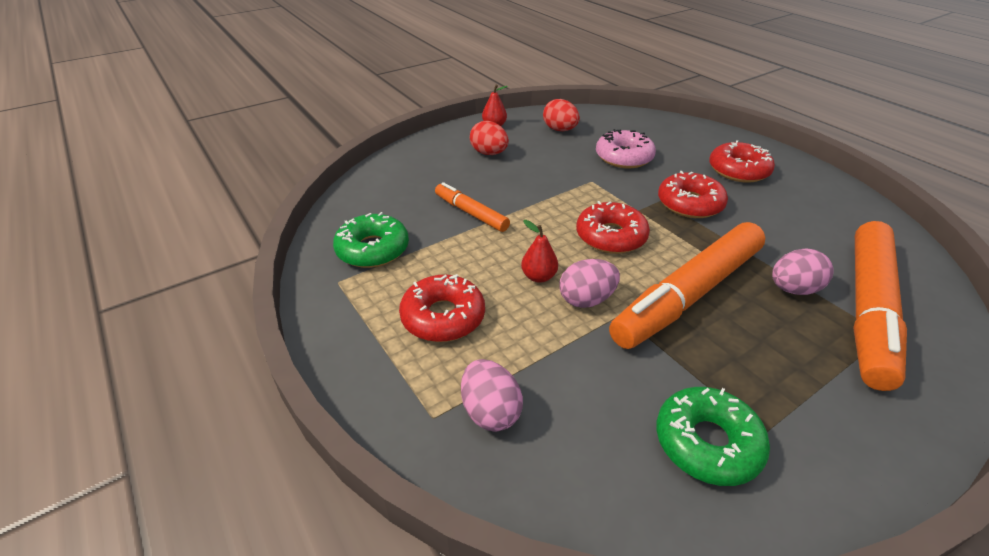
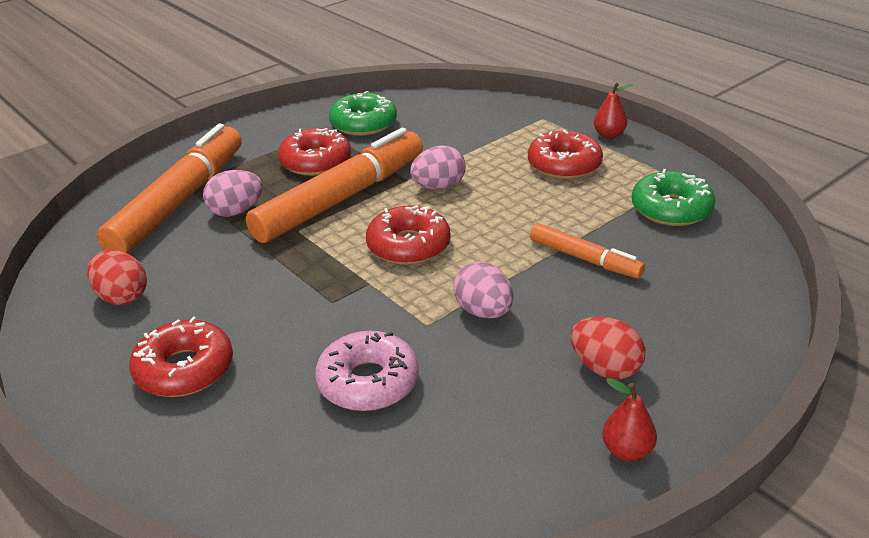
camera: 175 degrees right, 5 degrees down
(490, 411) = (505, 124): pink egg -> pink egg (483, 312)
(538, 277) = (486, 200): red pear -> red pear (609, 135)
(560, 130) = (487, 451): red egg -> red egg (122, 297)
(690, 204) = (294, 298): red donut -> red donut (315, 162)

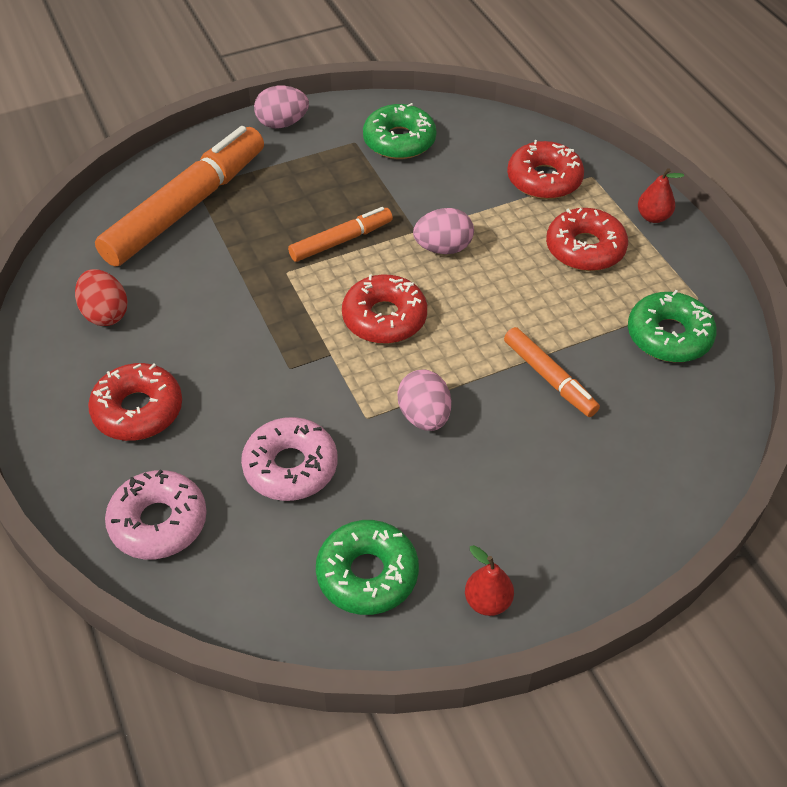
camera: 15 degrees right, 15 degrees up
(236, 211) = (235, 233): pink egg -> pink egg (282, 123)
(242, 464) = (158, 522): none -> pink donut
(315, 162) = (332, 184): red donut -> red donut (544, 179)
(341, 198) = (341, 241): orange marker -> orange marker, size x0.51
(491, 457) = (367, 574): none -> green donut
(605, 368) = (509, 510): red egg -> none

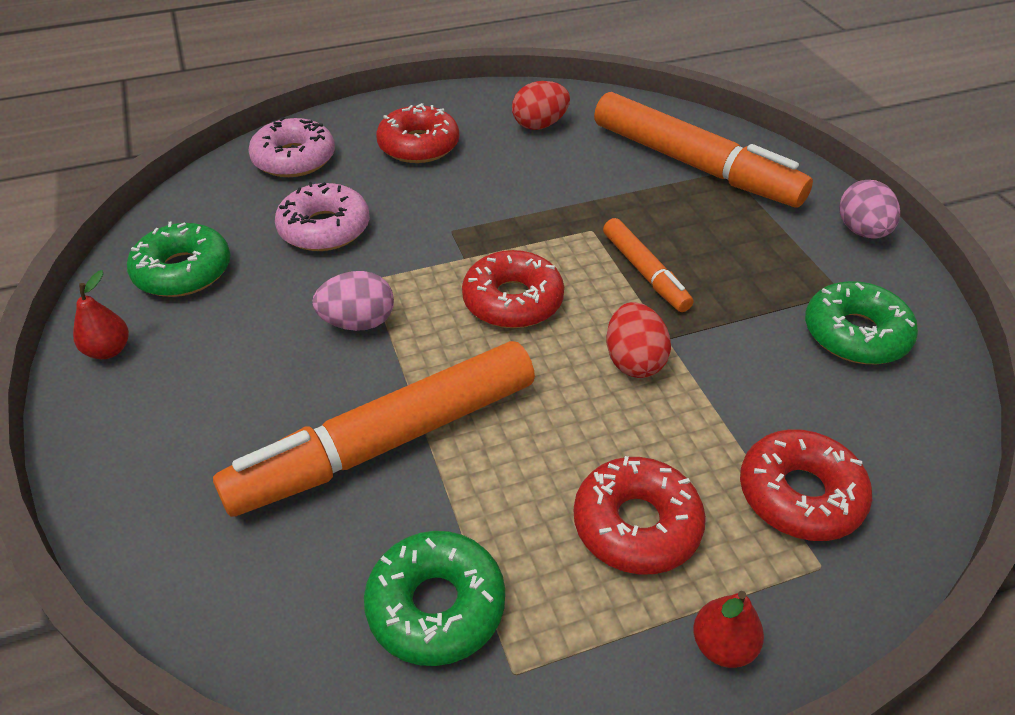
camera: 95 degrees right, 5 degrees down
(443, 248) = (634, 361): pink egg -> red egg
(549, 378) = (387, 442): orange marker -> orange marker, size x1.96

